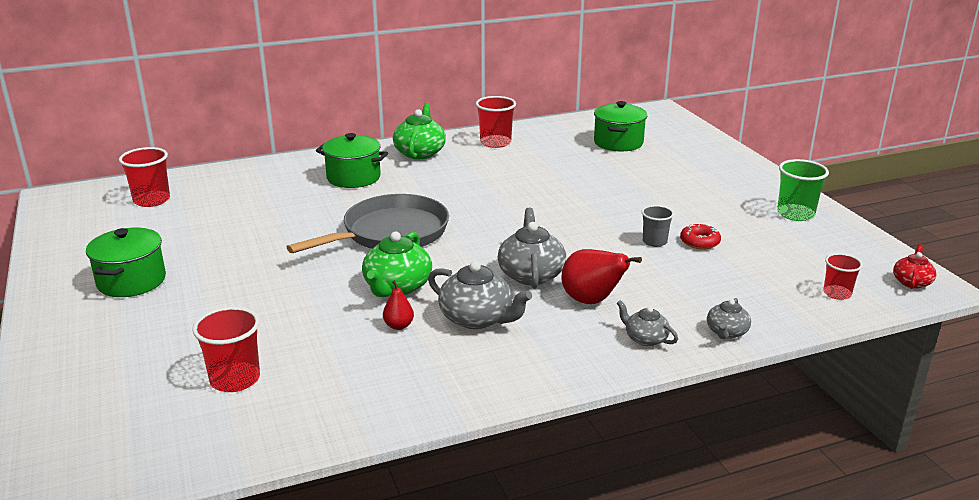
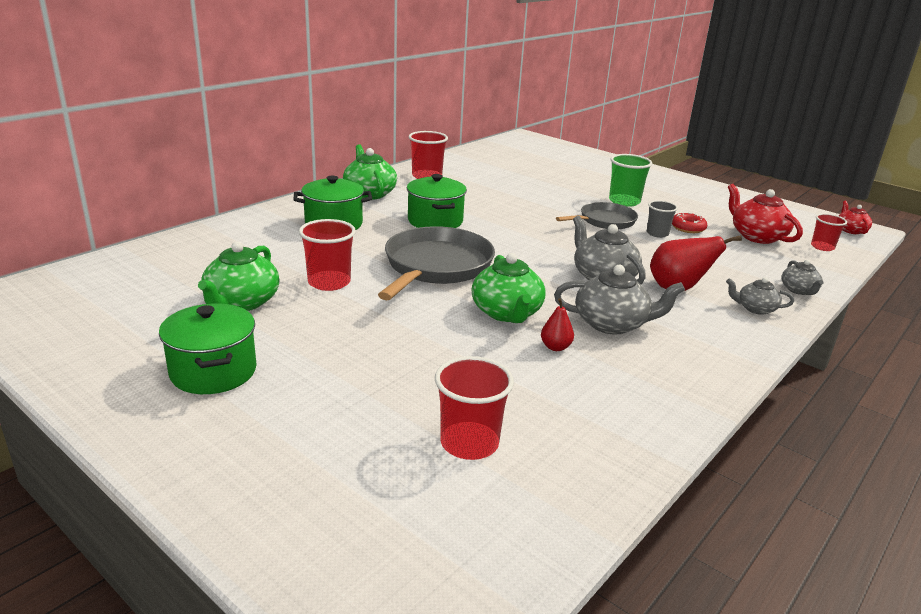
camera: 30 degrees left, 0 degrees up
(151, 200) = (129, 281): red cup -> red cup (329, 282)
(207, 233) = (241, 302): none -> green teapot
(615, 218) = (604, 221): none -> grey pan
(618, 143) = (527, 164): green pot -> green pot (435, 221)
(770, 266) = (757, 236): none -> red teapot
(795, 214) = (719, 197): green cup -> green cup (624, 201)

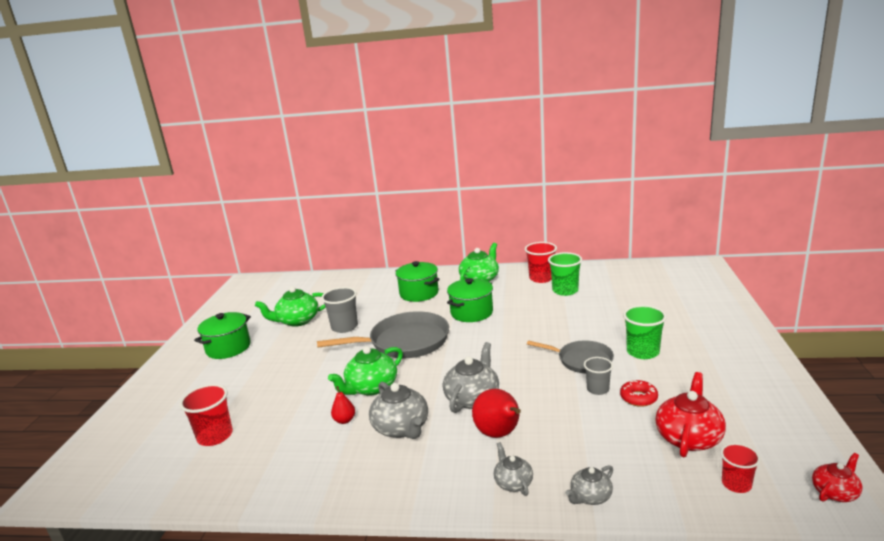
camera: 60 degrees right, 5 degrees down
(329, 282) = (344, 327): red cup -> grey cup
(471, 180) = (565, 290): none -> green cup

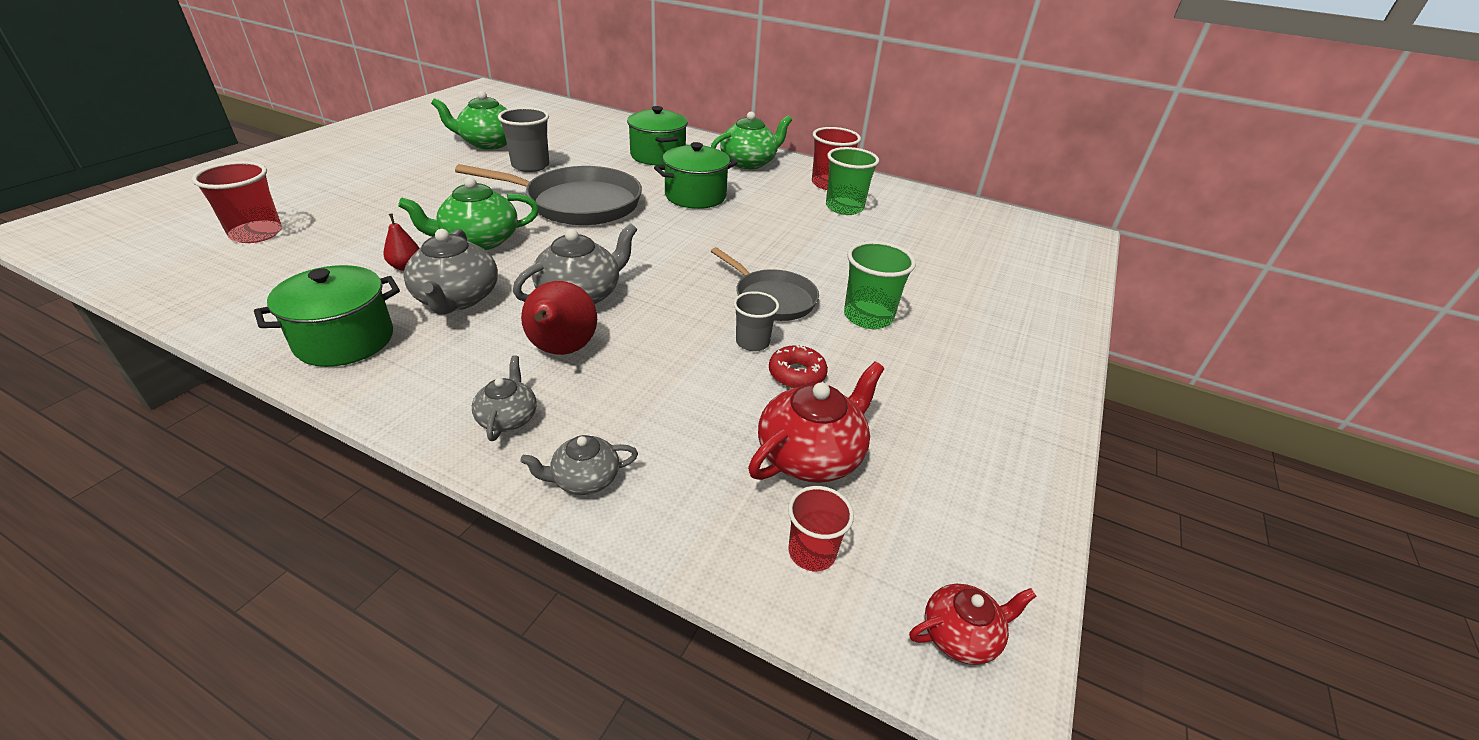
camera: 15 degrees right, 15 degrees up
(228, 348) = (384, 148): green pot -> green pot (345, 340)

